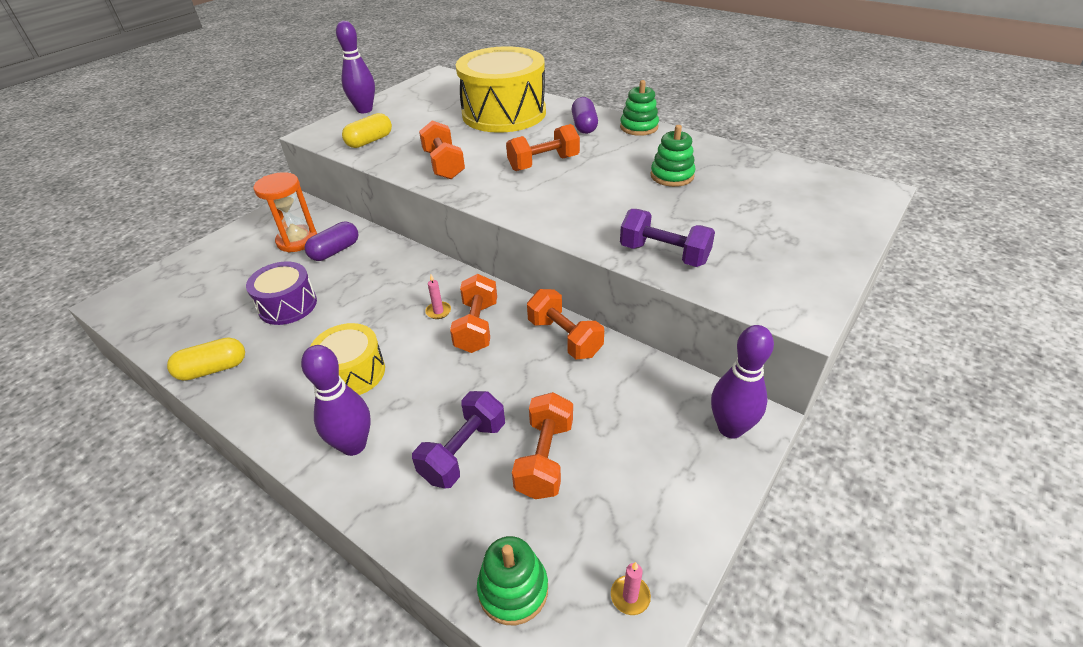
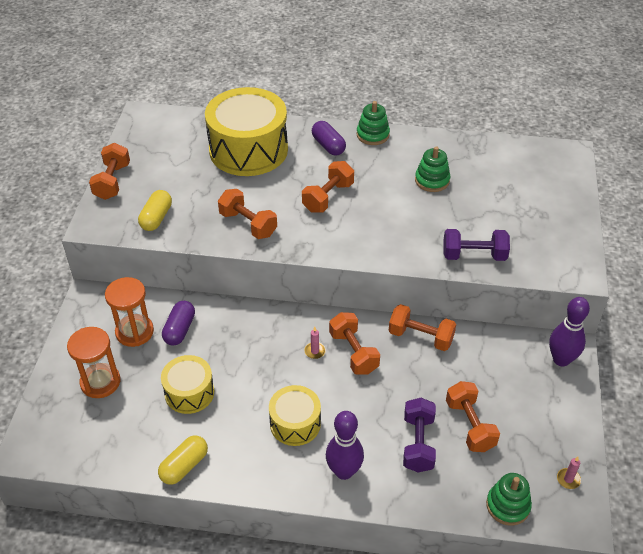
camera: 30 degrees left, 5 degrees up
(228, 269) = (100, 382): none -> orange hourglass
(288, 305) = (189, 392): purple drum -> yellow drum
(364, 110) = (112, 181): purple bowling pin -> orange dumbbell

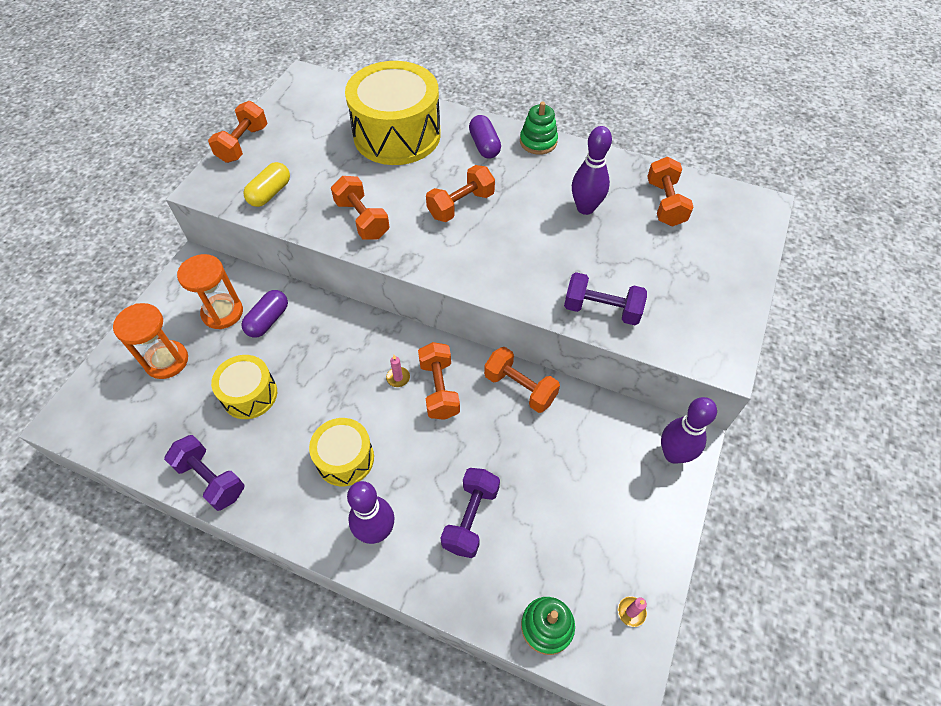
camera: 15 degrees right, 10 degrees up
(184, 466) = (211, 479): yellow capsule -> purple dumbbell
(432, 180) = (585, 208): green stacking toy -> purple bowling pin
(470, 425) = (538, 511): orange dumbbell -> orange dumbbell (665, 203)

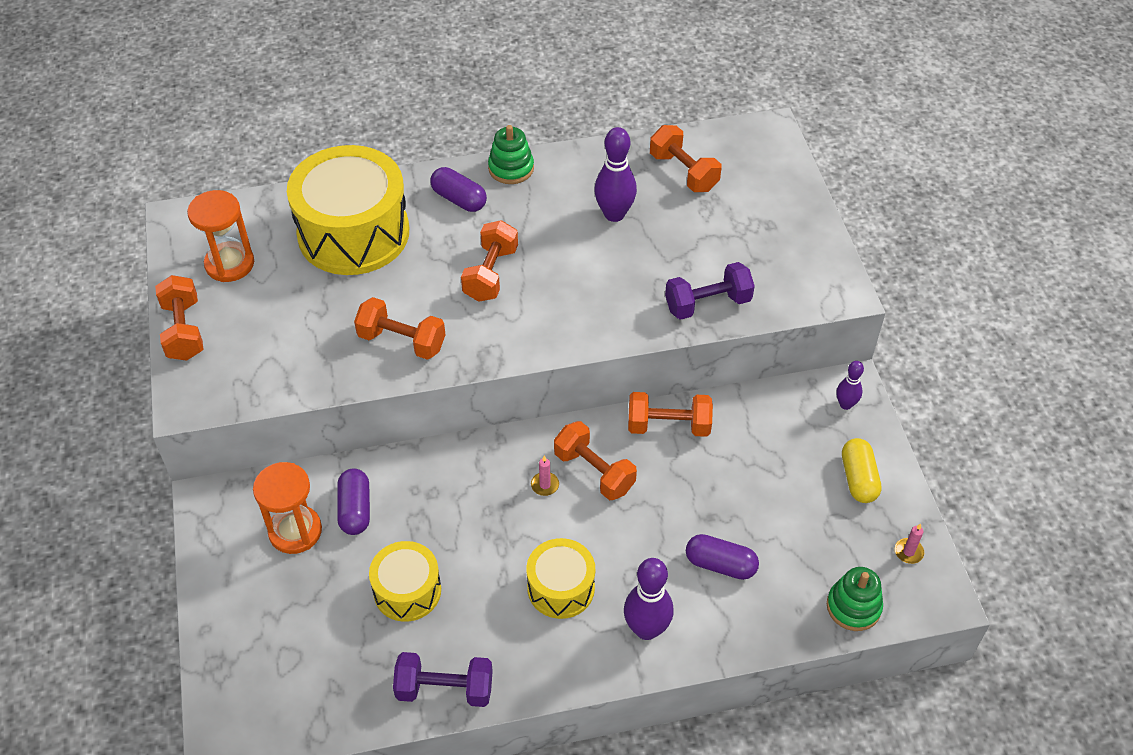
camera: 35 degrees left, 5 degrees down
(166, 361) = (281, 614): orange hourglass -> orange hourglass (229, 264)
(270, 193) = (272, 367): yellow capsule -> yellow capsule (858, 478)
(471, 518) = (720, 564): purple dumbbell -> purple capsule
(673, 454) = (845, 404): purple bowling pin -> purple bowling pin, size x0.58

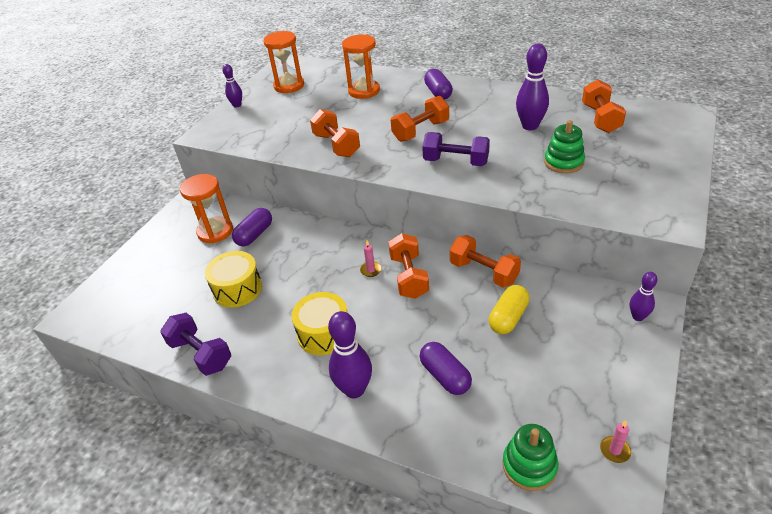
camera: 40 degrees right, 10 degrees down
(184, 330) = (237, 105): orange dumbbell -> purple bowling pin
(353, 233) = (364, 91): yellow drum -> orange hourglass
(511, 168) = (484, 87): green stacking toy -> green stacking toy (563, 162)
(707, 304) = (553, 192): purple dumbbell -> purple dumbbell (456, 162)
(858, 478) = (609, 372): yellow capsule -> yellow capsule (508, 317)

